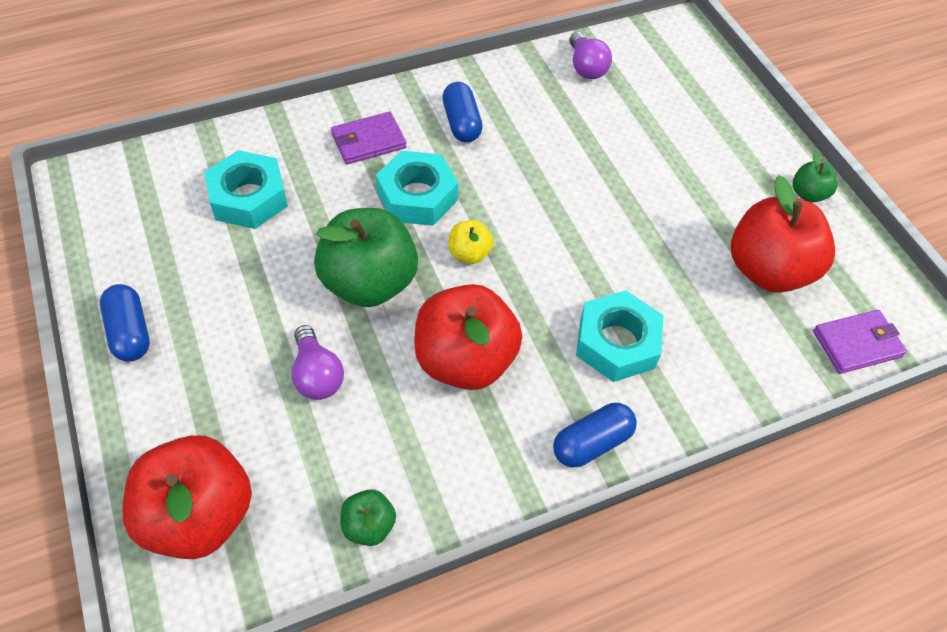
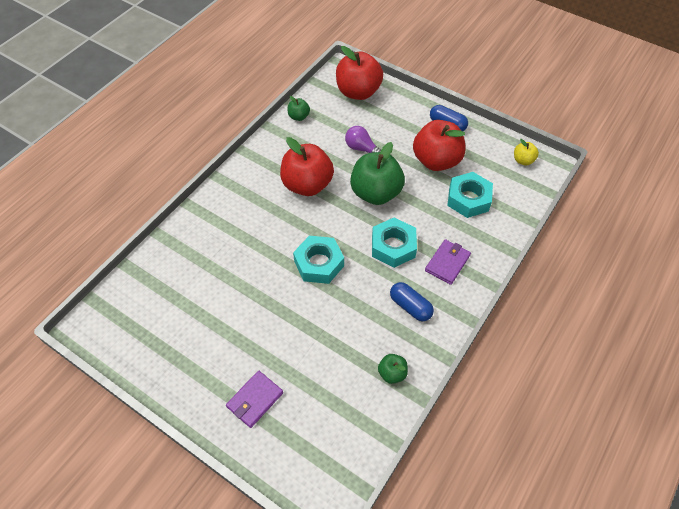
camera: 150 degrees right, 0 degrees up
(469, 253) = (343, 231): yellow apple -> yellow apple (523, 160)
(586, 67) = (371, 405): purple light bulb -> none
(592, 443) = (232, 182): blue capsule -> none
(616, 343) = (244, 228): turquoise nut -> turquoise nut (319, 263)
(767, 270) = (182, 311): red apple -> red apple (436, 161)
(808, 194) = (173, 383): green apple -> green apple (392, 373)
(857, 344) = (121, 294): purple wallet -> purple wallet (255, 400)

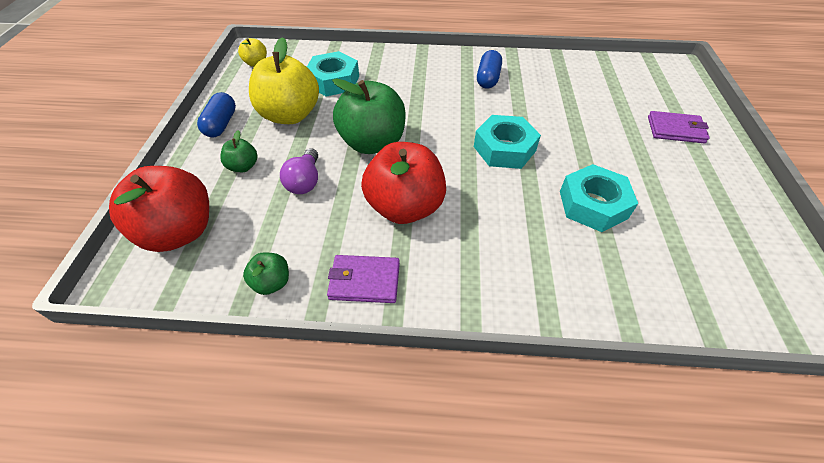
camera: 120 degrees left, 5 degrees down
(392, 373) = (556, 69): green apple -> green apple (243, 166)
(393, 246) = (434, 107): turquoise nut -> turquoise nut (593, 204)
(436, 161) = (290, 115): red apple -> yellow apple
(447, 263) = (422, 73): purple wallet -> purple wallet (364, 281)

